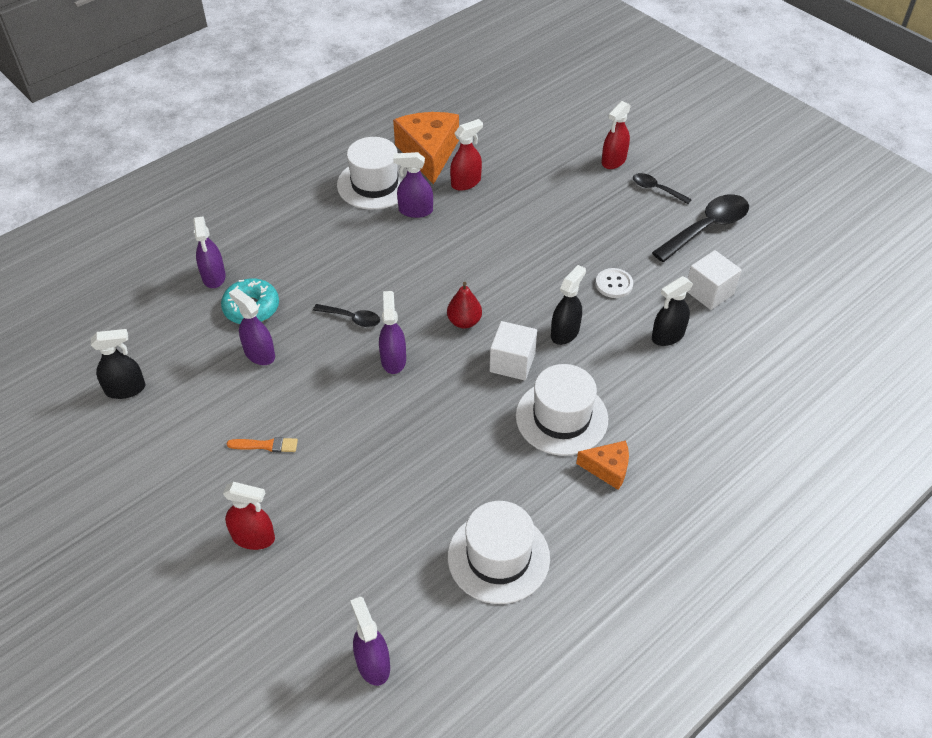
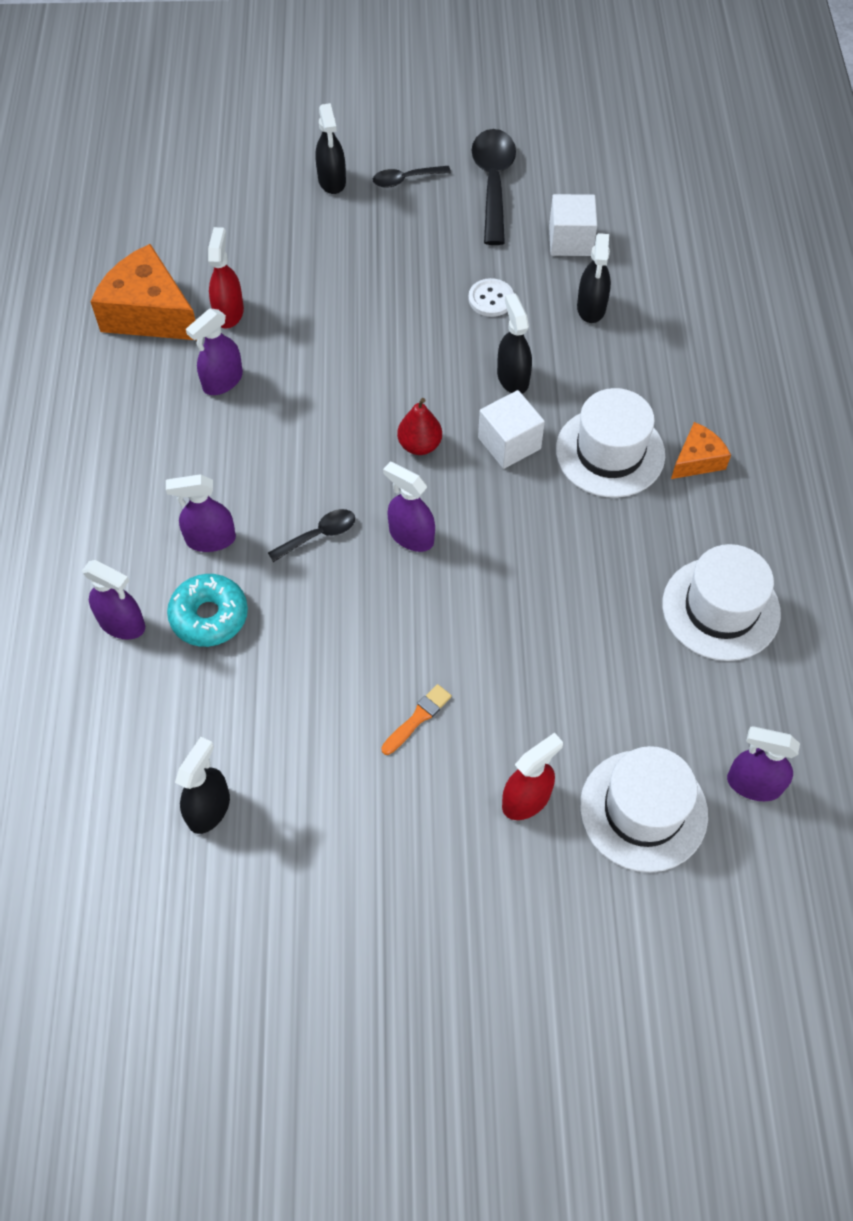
camera: 50 degrees left, 10 degrees up
(259, 354) = (284, 649): purple spray bottle -> purple spray bottle (210, 539)
(375, 184) = (142, 389): white hat -> white hat (643, 810)
(613, 161) = (332, 181): red spray bottle -> black spray bottle

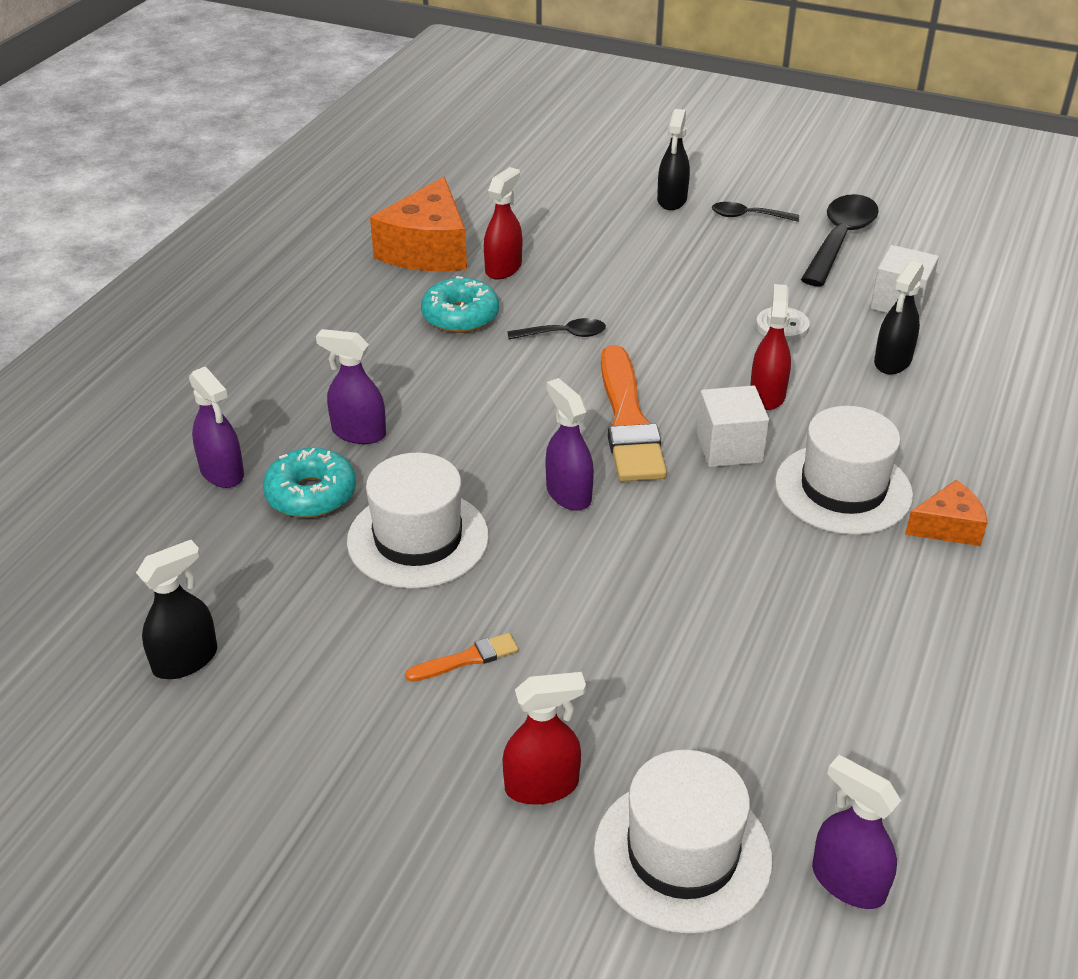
camera: 25 degrees right, 20 degrees down
(149, 313) = (427, 250): orange cheese -> orange cheese turned 135 degrees counterclockwise
(222, 381) = (460, 316): purple spray bottle -> turquoise donut
(319, 535) = (470, 463): black spoon -> black spoon (564, 334)
(419, 445) = (628, 421): red pear -> orange brush
(513, 378) = (767, 395): black spray bottle -> red spray bottle
(721, 609) = (902, 678): white hat -> white hat (418, 539)

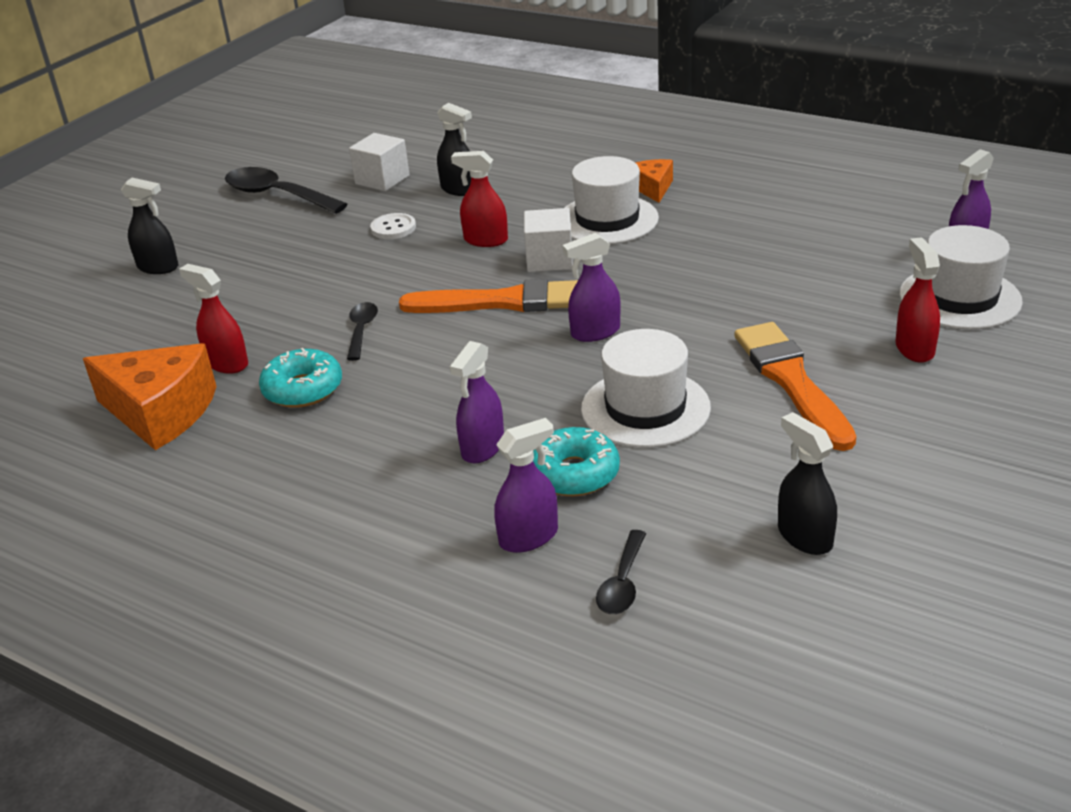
camera: 80 degrees left, 5 degrees down
(467, 659) = (791, 381): orange brush -> orange brush, size x2.25
(748, 216) = (212, 232): black spoon -> black spoon (622, 583)

